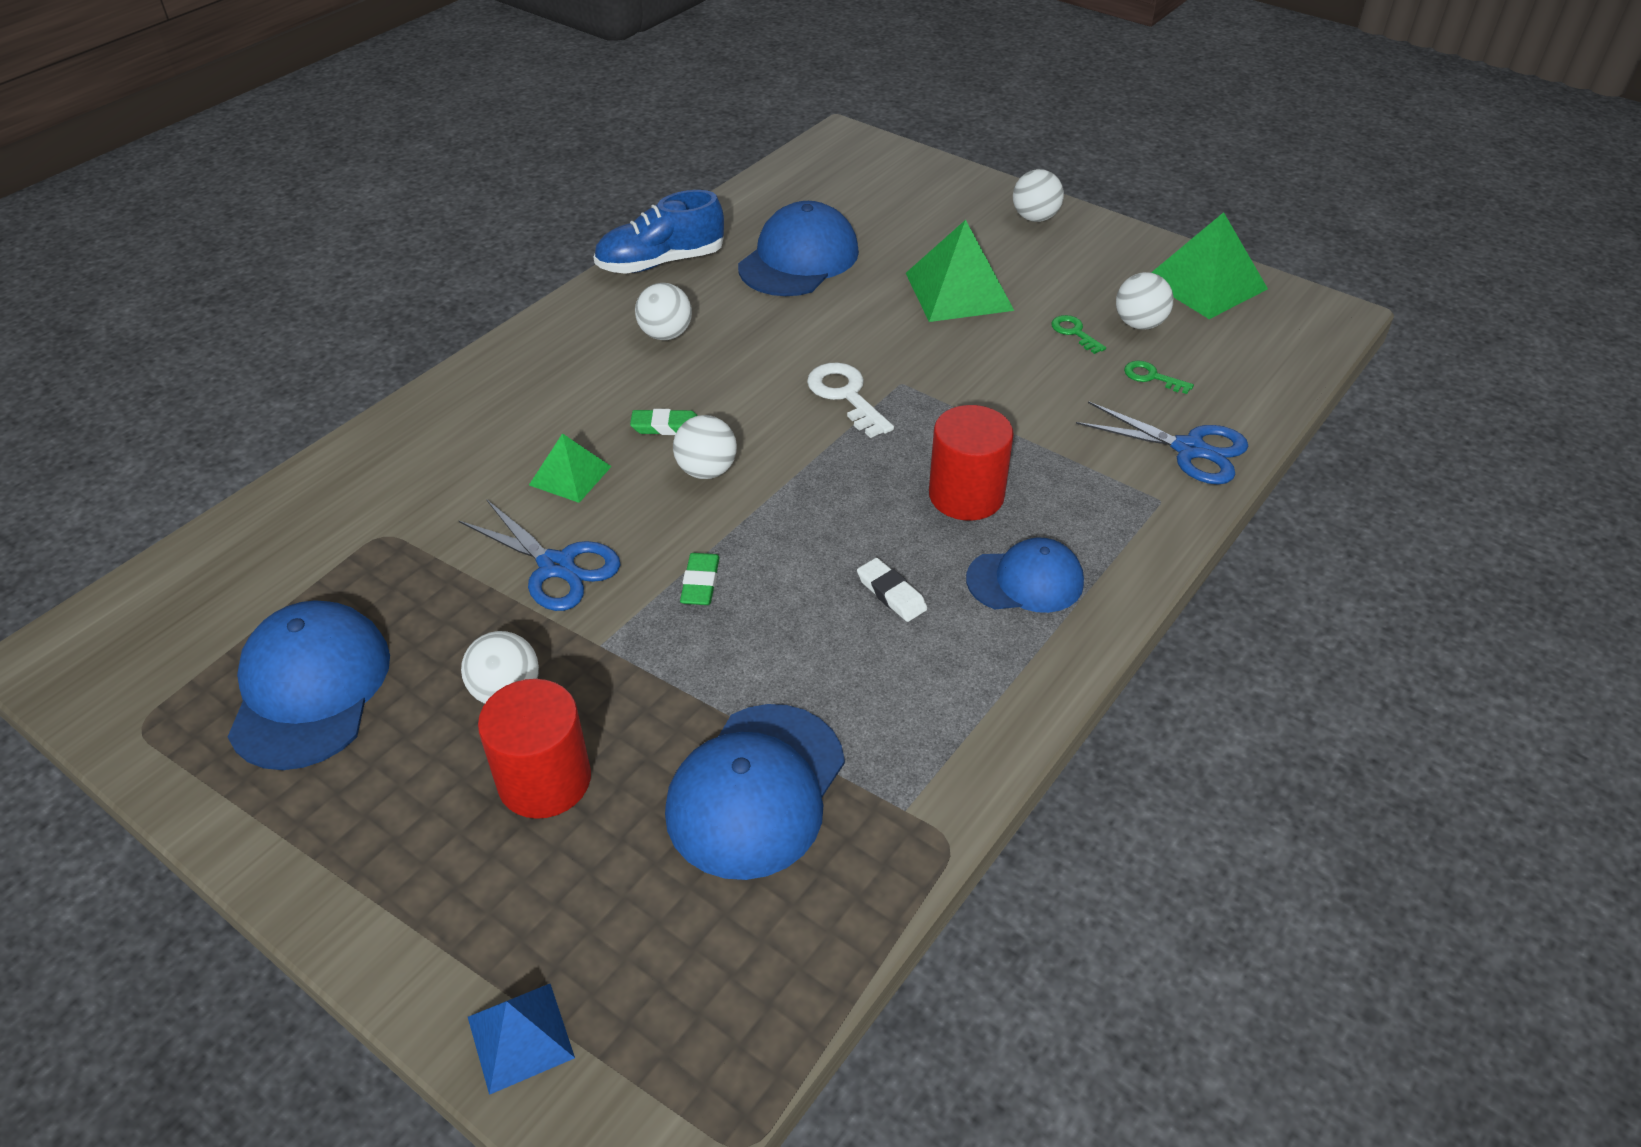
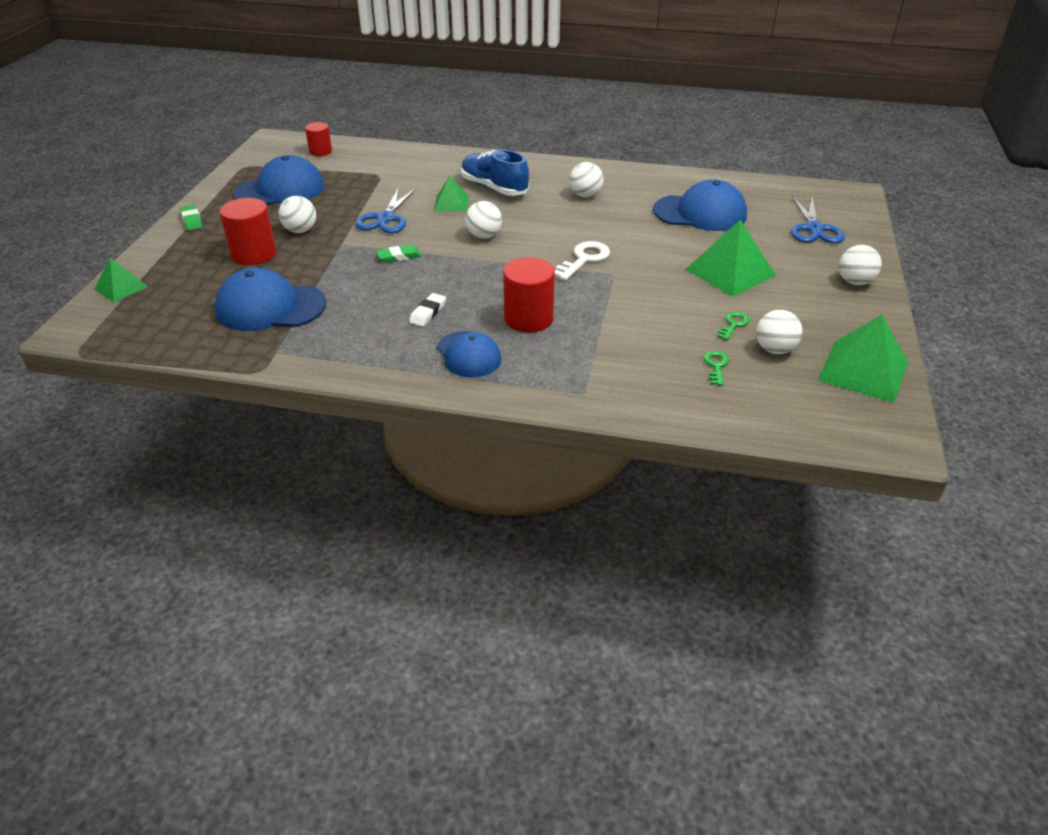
camera: 65 degrees right, 5 degrees down
(195, 592) = (320, 151): none -> red cylinder
(520, 1037) = (121, 287): blue pyramid -> green pyramid
(660, 262) = (648, 176): blue shoe -> blue shoe (494, 188)
(666, 426) = (509, 216): green eraser -> green eraser (192, 220)
(1189, 449) = (649, 396): blue scissors -> blue scissors (814, 229)

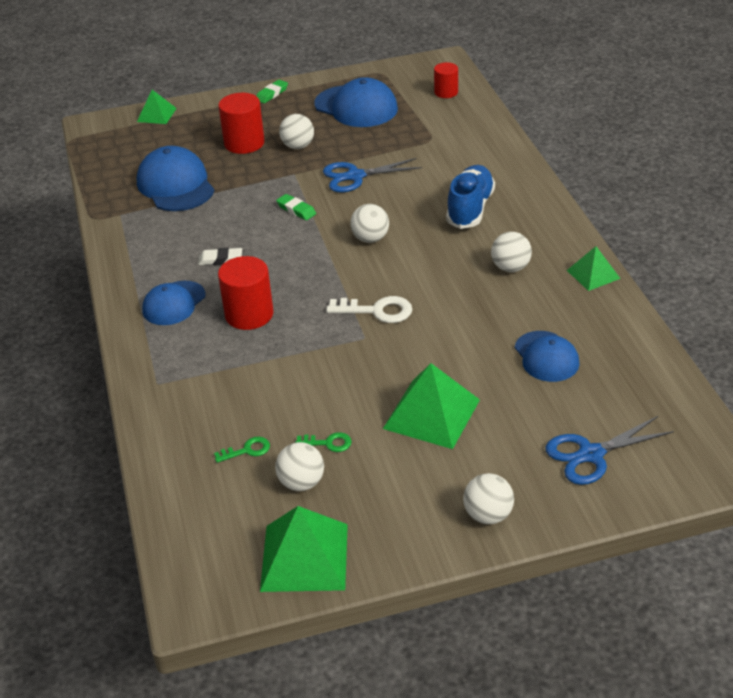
camera: 65 degrees right, 0 degrees up
(451, 203) = (415, 197): green pyramid -> green pyramid (593, 274)
(700, 213) = (546, 357): blue cap -> blue cap, size x0.65

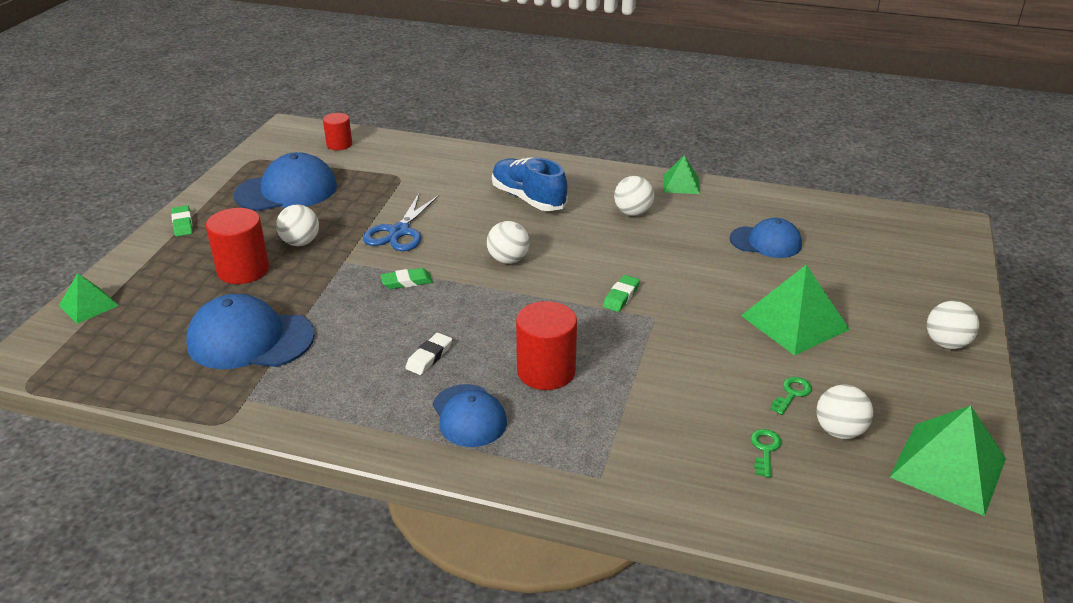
camera: 60 degrees left, 5 degrees down
(376, 311) = (621, 296): white key -> green eraser
(591, 454) = (901, 269): blue scissors -> none

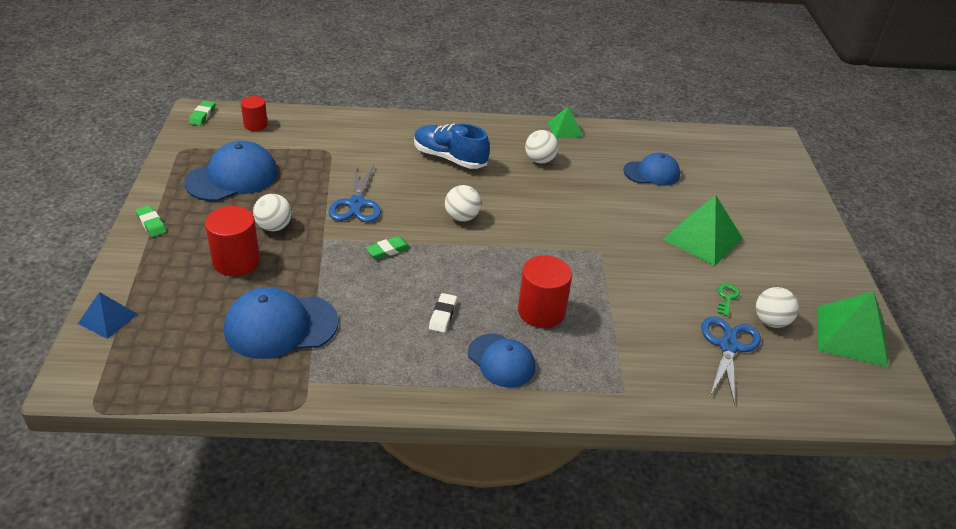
camera: 20 degrees left, 5 degrees up
(88, 305) = (108, 318): green pyramid -> blue pyramid
(621, 296) = (566, 236): green eraser -> green eraser (202, 115)
(765, 450) = (728, 346): green key -> blue scissors
(946, 343) = (811, 239): white ball -> none

